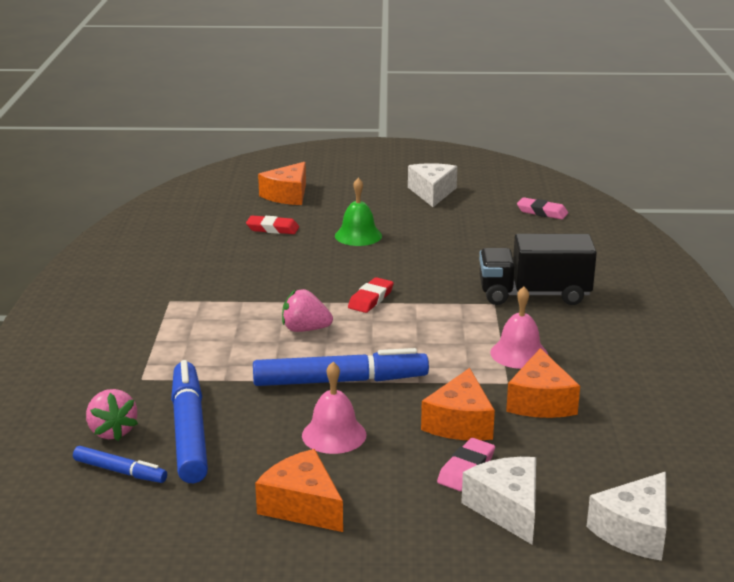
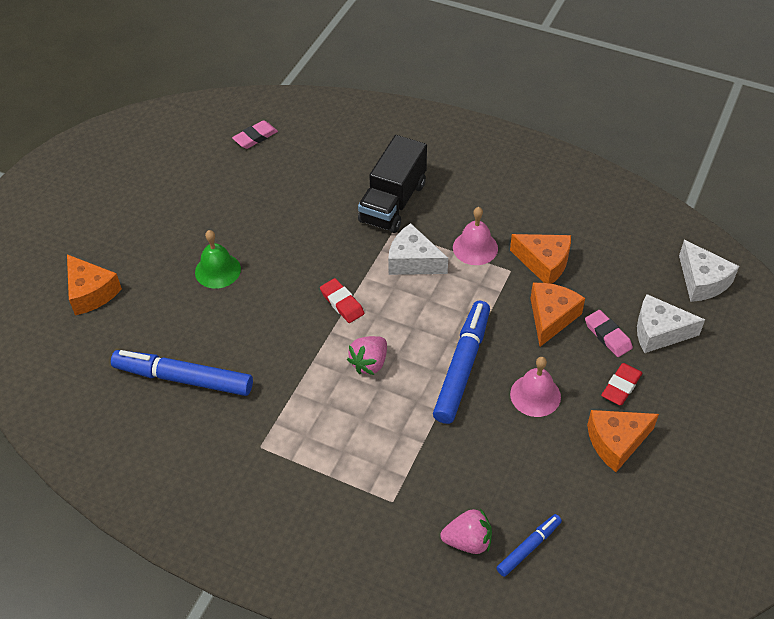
camera: 65 degrees left, 25 degrees up
(189, 431) = (490, 486): blue marker -> blue marker (183, 378)
(272, 229) = (160, 327): red eraser -> red eraser (621, 386)
(432, 193) = (165, 189): white cheese -> white cheese (413, 261)
(460, 423) = (551, 317): orange cheese -> orange cheese turned 105 degrees counterclockwise

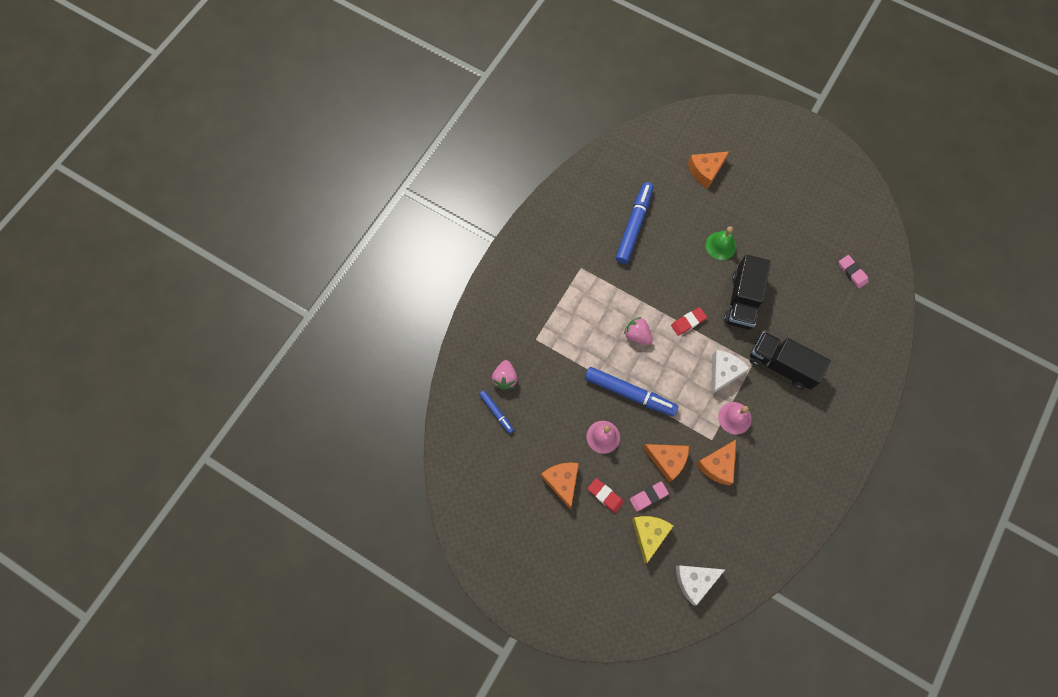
camera: 95 degrees right, 20 degrees up
(303, 244) = (742, 300): none -> black truck
(659, 332) = (649, 534): white cheese -> yellow cheese

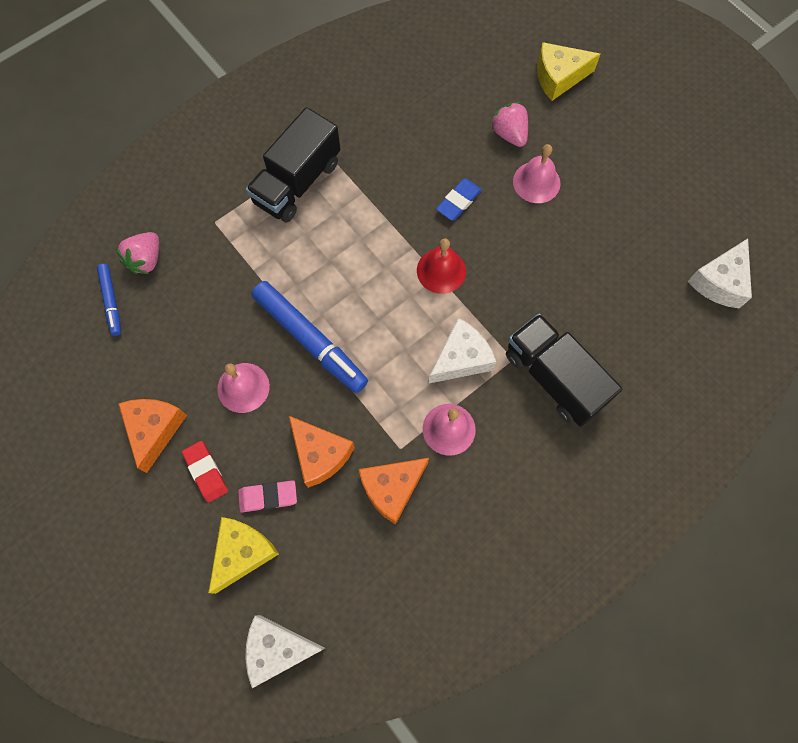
camera: 20 degrees right, 0 degrees up
(634, 226) = (423, 117): blue marker -> none
(637, 335) = (359, 264): pink strawberry -> pink strawberry (509, 134)
(679, 274) = (458, 201): none -> blue eraser
(688, 322) = (441, 270): red eraser -> red bell
(705, 171) = (558, 77): orange cheese -> yellow cheese
(720, 245) = (536, 182): green bell -> pink bell
(742, 300) = (535, 267): black truck -> black truck (297, 182)
(852, 272) = (719, 282): pink eraser -> white cheese

